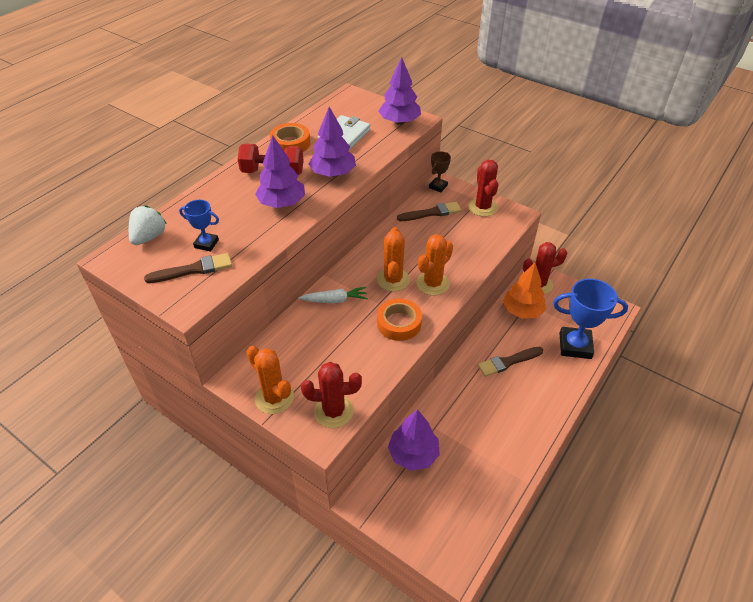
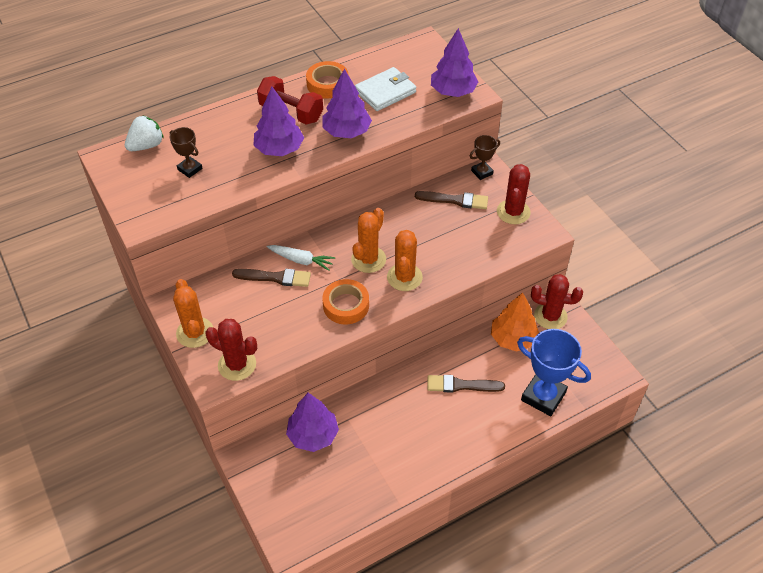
camera: 25 degrees right, 5 degrees up
(194, 269) = (165, 191): brown brush -> brown brush (275, 277)
(206, 244) = (190, 169): blue trophy -> brown trophy
(433, 283) = (404, 277): orange cactus -> orange cactus turned 60 degrees counterclockwise

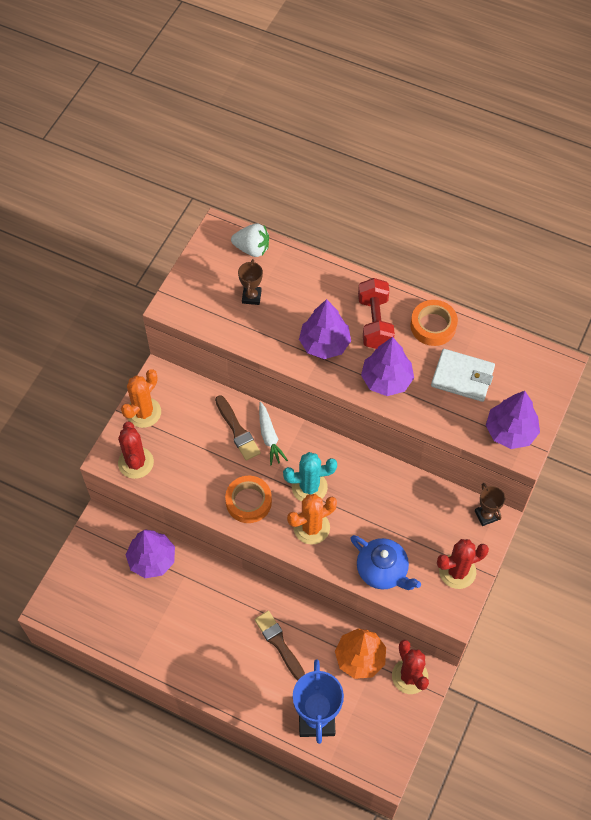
camera: 55 degrees right, 10 degrees up
(368, 259) = (309, 487): orange cactus -> turquoise cactus
(455, 200) = (432, 514): brown brush -> none
(478, 254) = (383, 571): none -> blue teapot
(482, 172) = (486, 515): brown trophy -> brown trophy turned 45 degrees clockwise

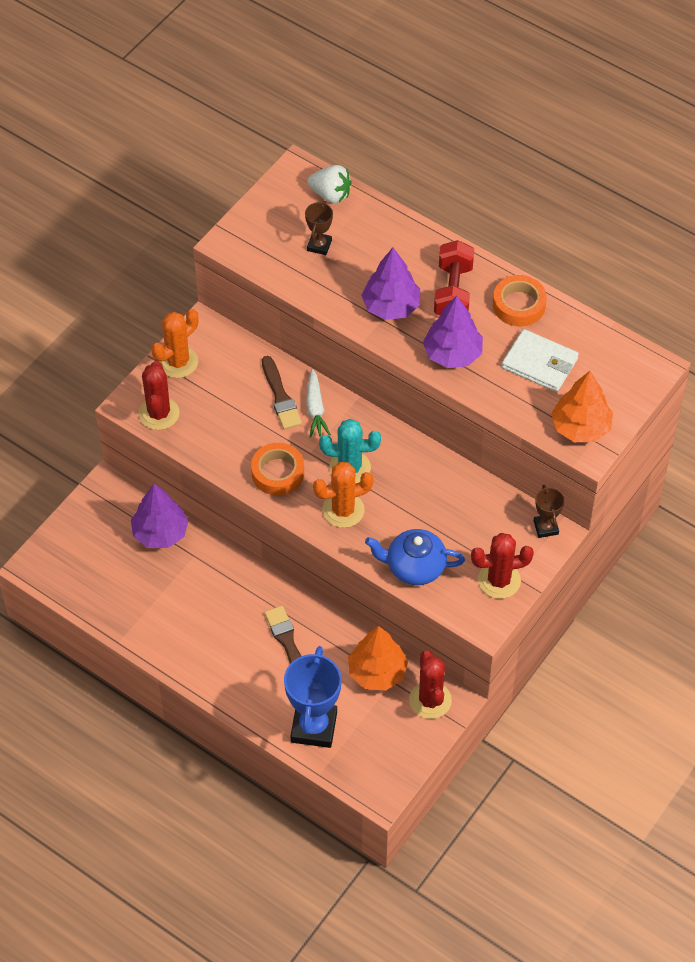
camera: 10 degrees right, 5 degrees down
(383, 571) = (414, 567): blue teapot -> blue teapot turned 135 degrees clockwise
(510, 431) = (581, 427): purple tree -> orange tree

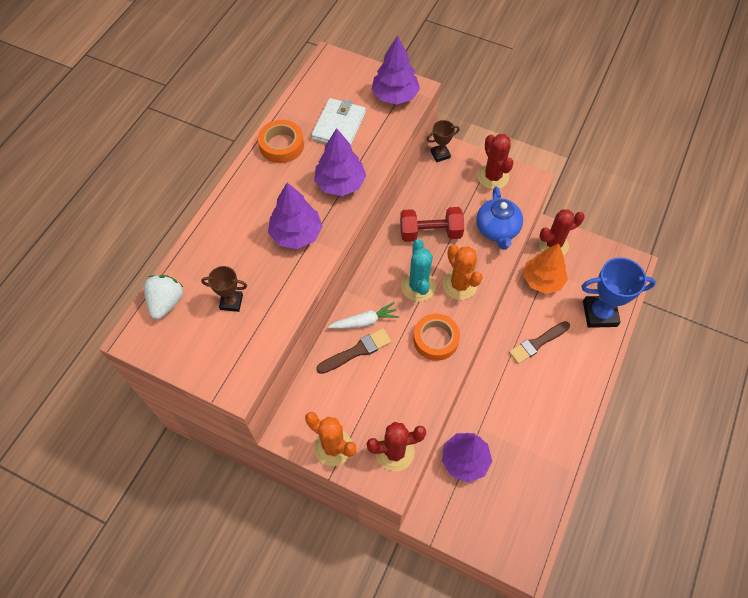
camera: 100 degrees left, 5 degrees up
(453, 292) = (274, 191): red dumbbell -> red dumbbell (430, 233)
(581, 427) = (395, 96): orange tree -> purple tree

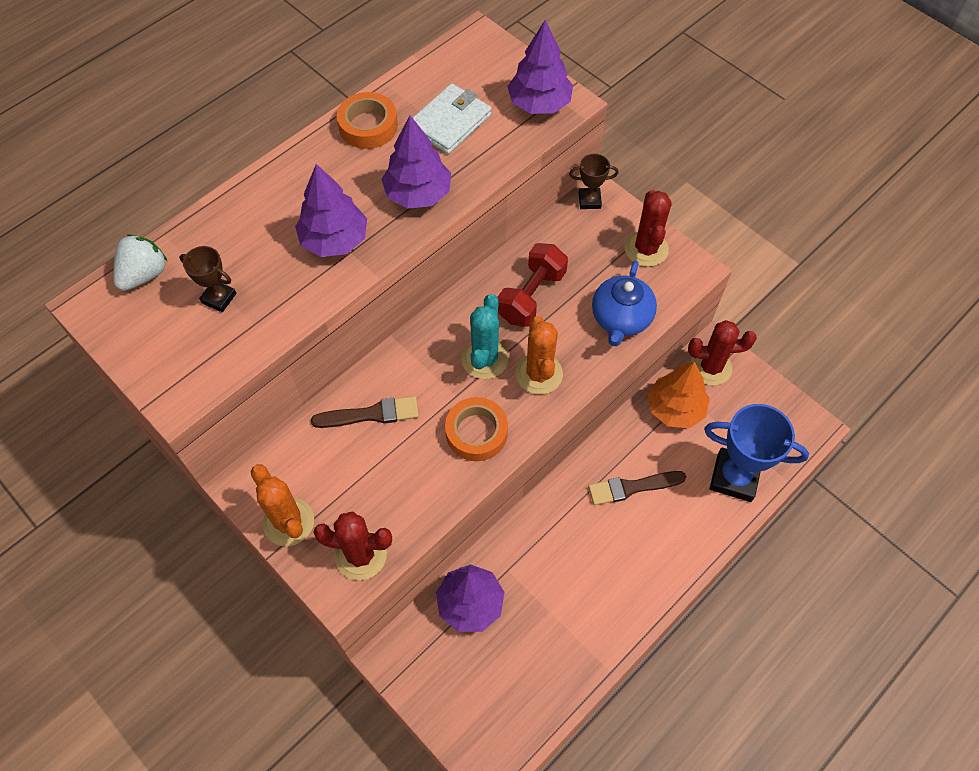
camera: 20 degrees right, 0 degrees up
(364, 321) = (397, 381): white carrot -> none
(430, 233) = (531, 296): red dumbbell -> red dumbbell turned 75 degrees counterclockwise

